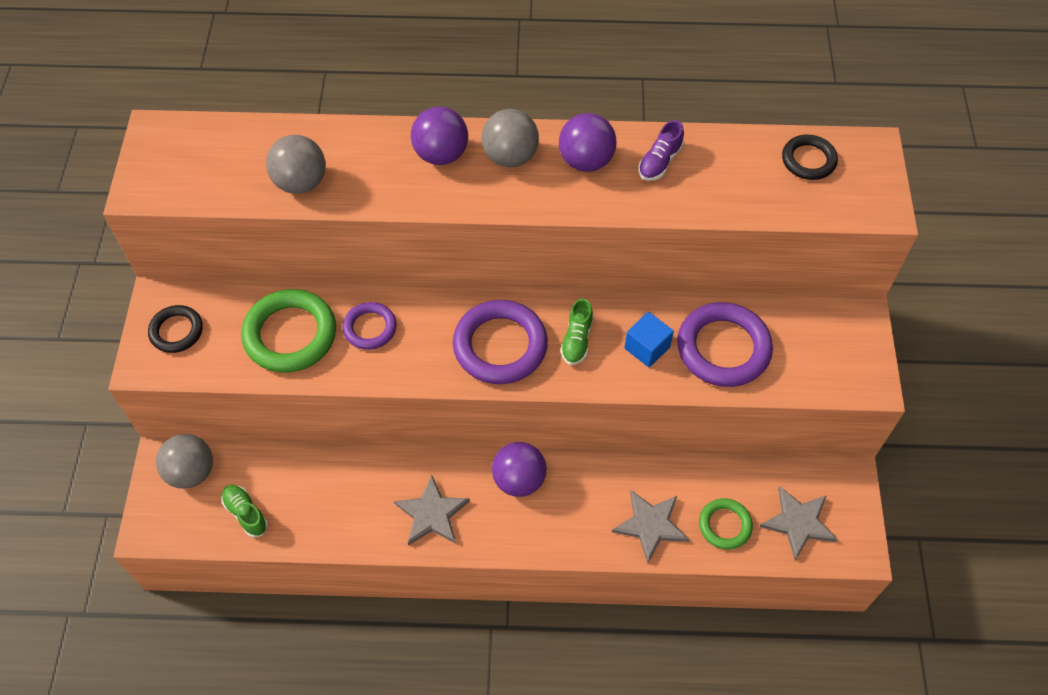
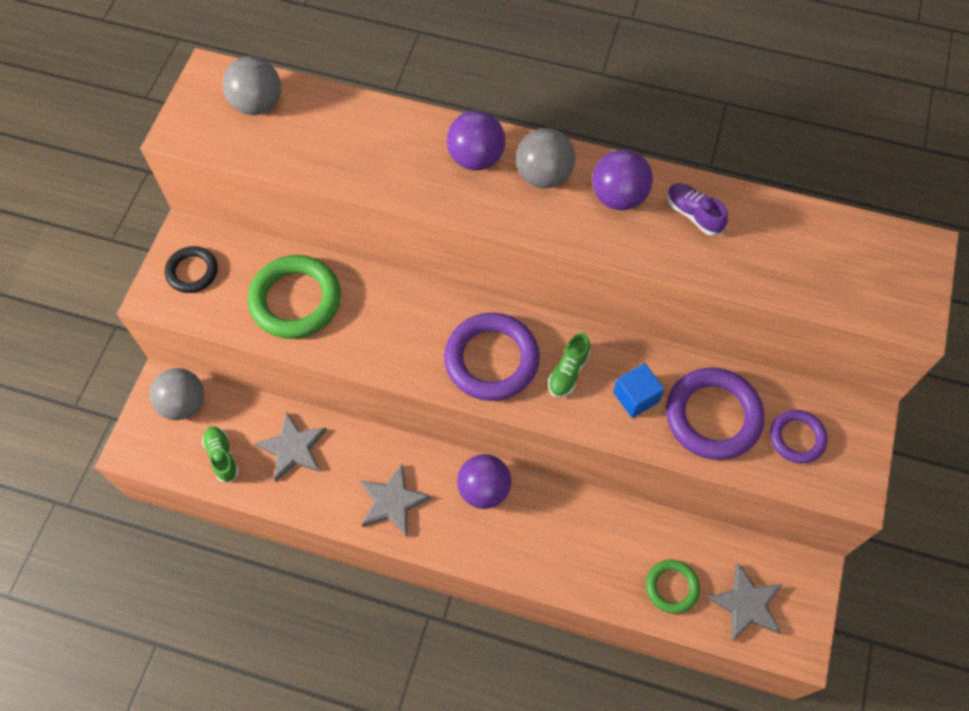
camera: 15 degrees right, 5 degrees up
(301, 182) = (332, 157): grey ball -> grey ball (258, 104)
(370, 328) = (372, 312): purple ring -> purple ring (797, 438)
(650, 525) = (598, 567): grey star -> grey star (293, 448)
(659, 162) = (693, 214): purple shoe -> purple shoe turned 90 degrees clockwise
(808, 160) = (850, 247): black ring -> none

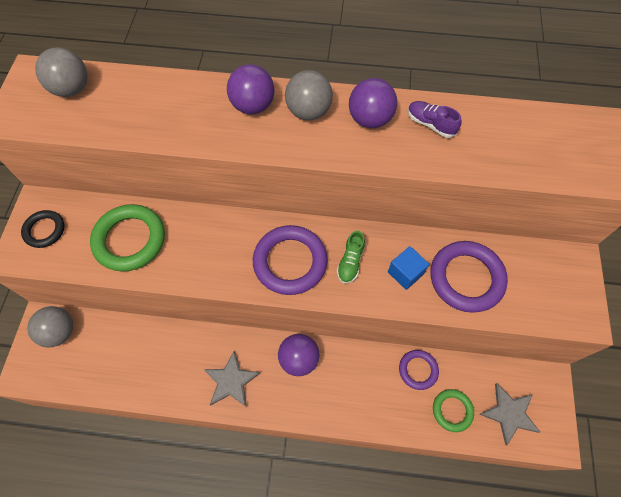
camera: 10 degrees left, 0 degrees up
(222, 456) = (94, 368): green shoe -> none
(293, 448) = (149, 352): grey star -> none
(797, 438) = (532, 284): purple ring -> purple ring (418, 370)

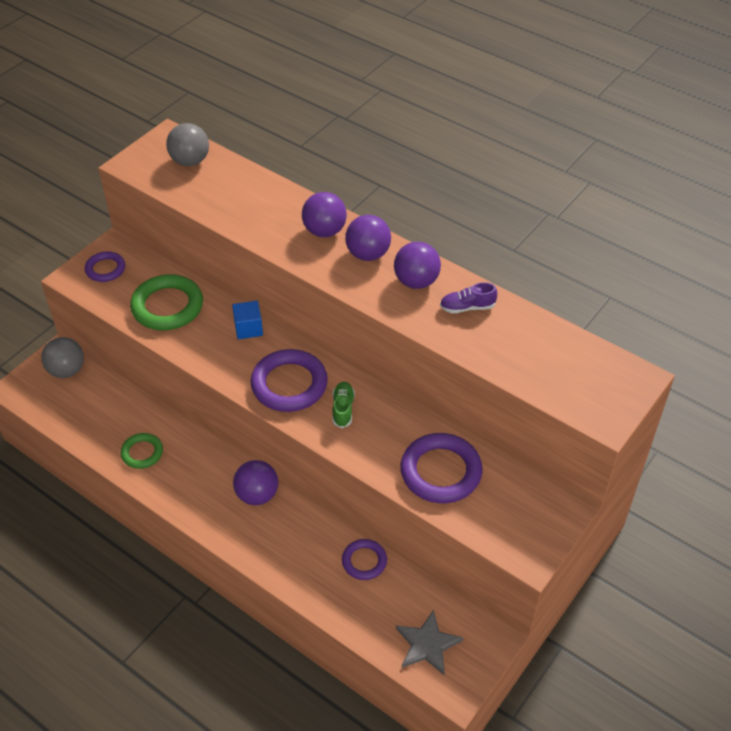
camera: 30 degrees right, 15 degrees down
(45, 230) = (105, 269): black ring -> purple ring
(231, 381) = (184, 481): grey star -> none
(308, 111) = (368, 254): grey ball -> purple ball
(350, 262) = (343, 409): green shoe -> green shoe turned 135 degrees clockwise
(405, 273) = (386, 441): blue cube -> blue cube (248, 328)
(430, 124) = (467, 307): purple shoe -> purple shoe turned 75 degrees counterclockwise
(452, 410) = (371, 611): green ring -> green ring (142, 453)

